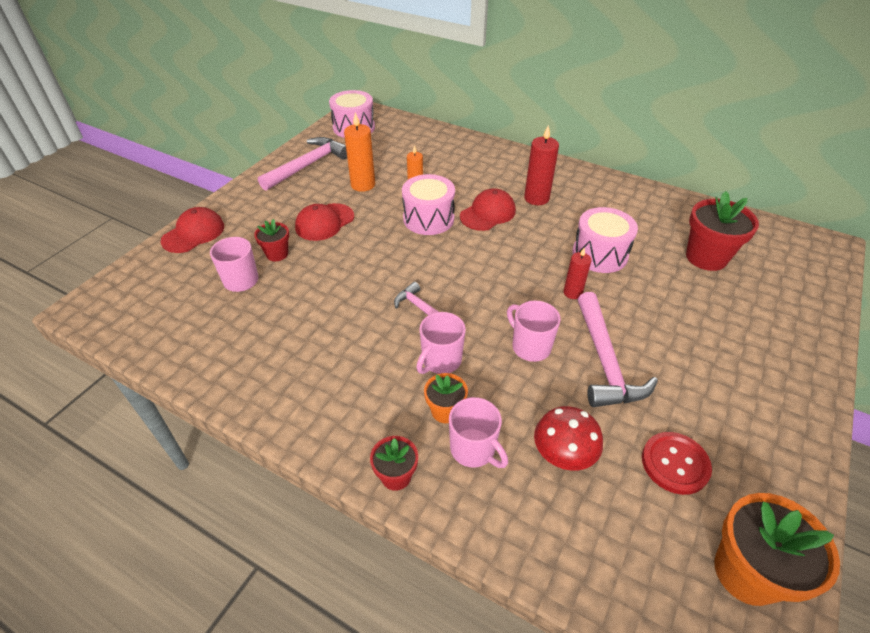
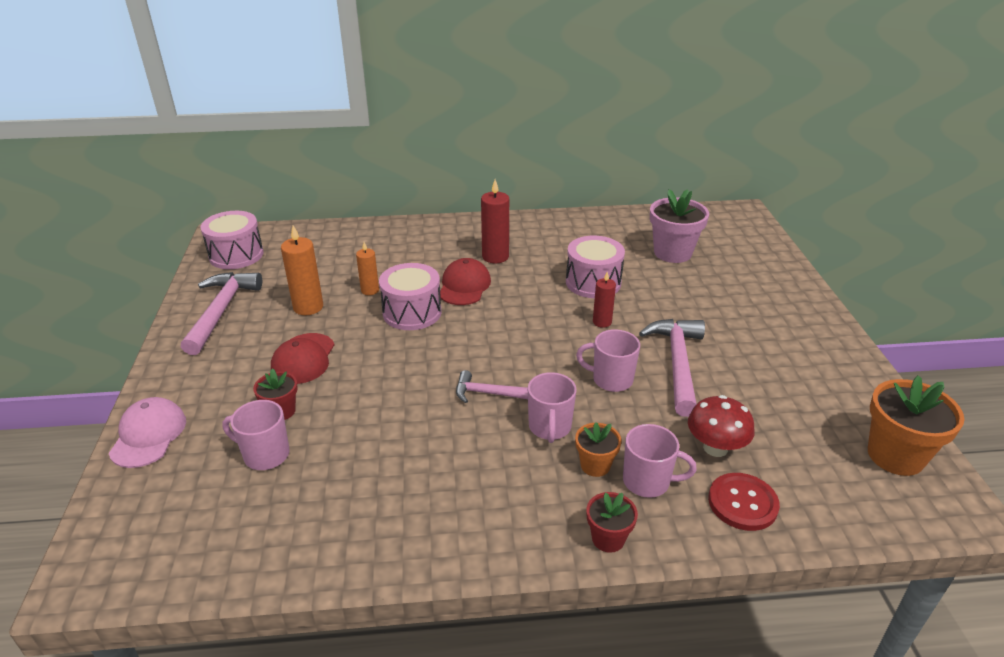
camera: 35 degrees left, 10 degrees down
(193, 233) = (148, 435): red cap -> pink cap
(605, 361) = (677, 363): pink hammer -> pink hammer turned 135 degrees counterclockwise
(675, 464) = (791, 411): red button -> red button (742, 503)
(706, 257) = (672, 253): red flower pot -> pink flower pot

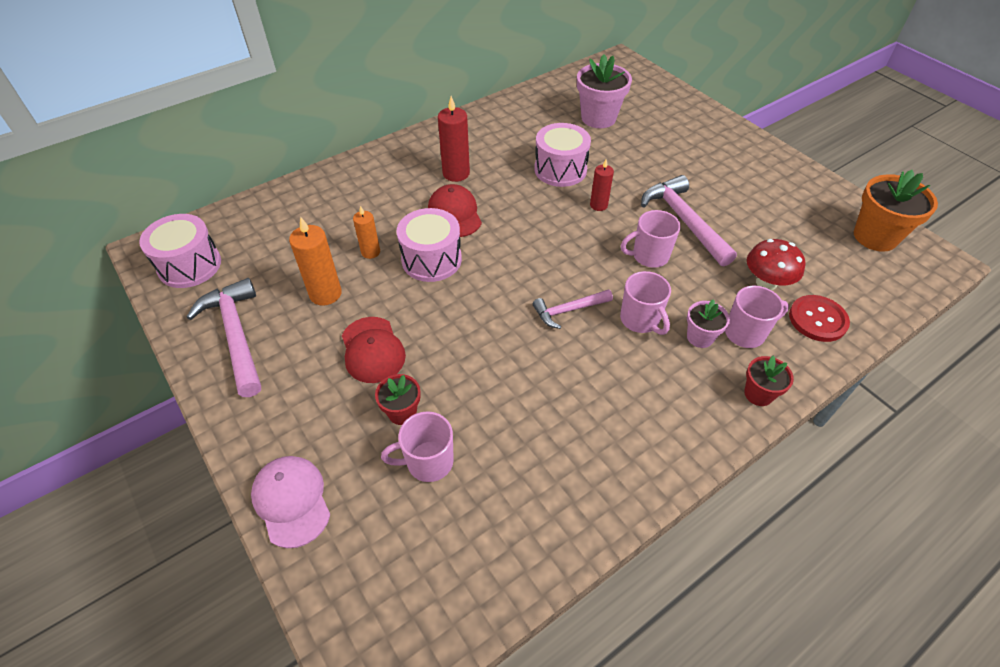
camera: 30 degrees left, 15 degrees up
(595, 465) = (700, 337): orange flower pot -> pink flower pot

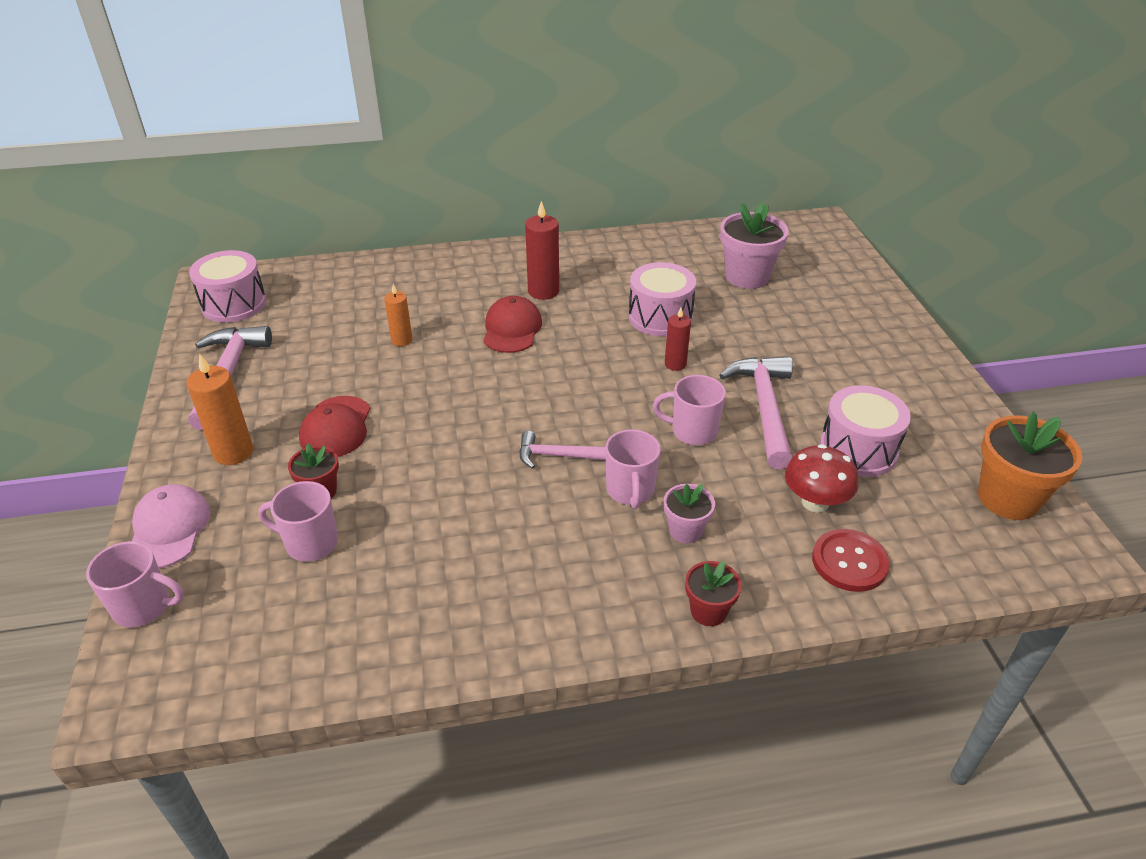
camera: 25 degrees right, 10 degrees down
(325, 294) = (331, 364): orange candle -> orange candle (233, 452)
(431, 259) = (455, 364): pink drum -> pink drum (858, 450)
(746, 333) = (745, 545): pink mug -> pink mug (143, 607)

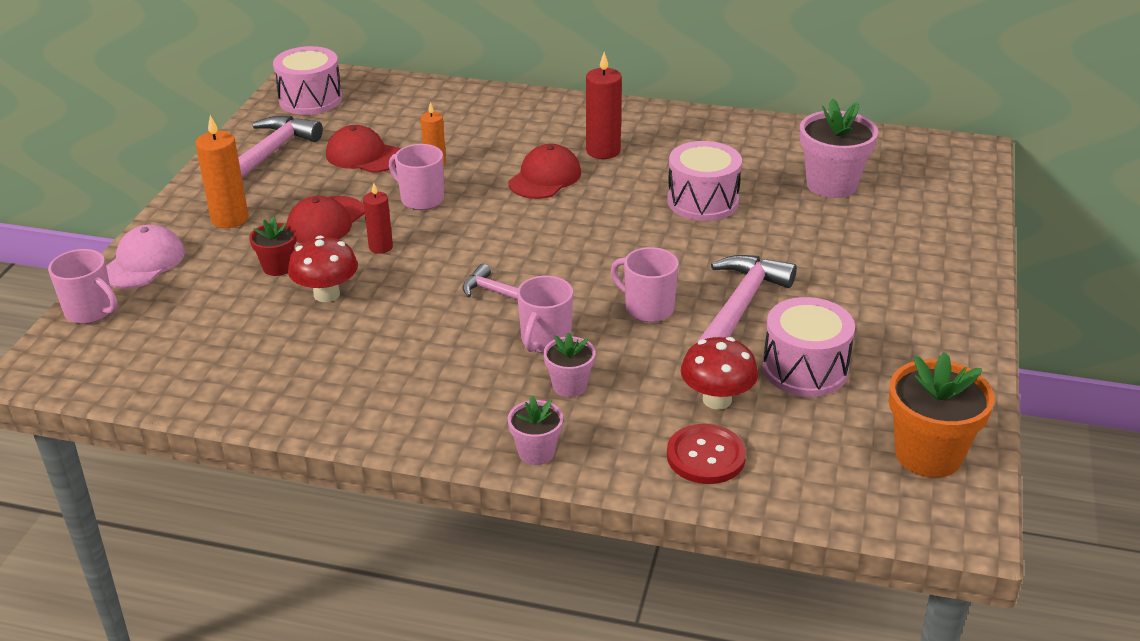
camera: 25 degrees right, 5 degrees down
(310, 543) = (243, 303): pink mug -> pink mug (421, 199)
(327, 349) = (364, 155): none -> red cap
(391, 506) = (326, 294): none -> red mushroom
(675, 364) = (681, 247): red candle -> red candle (380, 247)
(708, 611) = (536, 452): red flower pot -> pink flower pot

